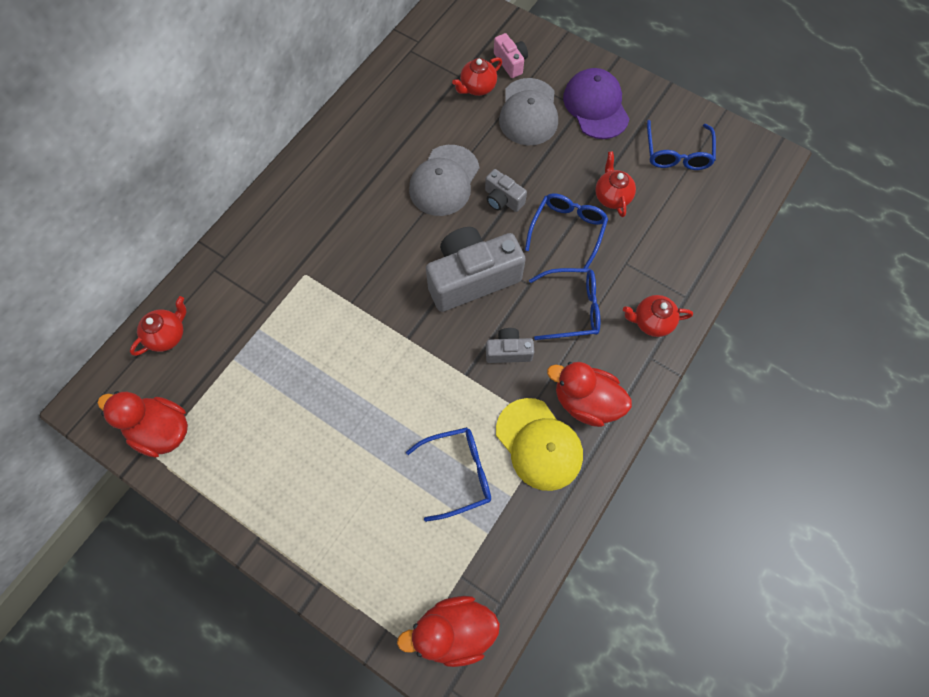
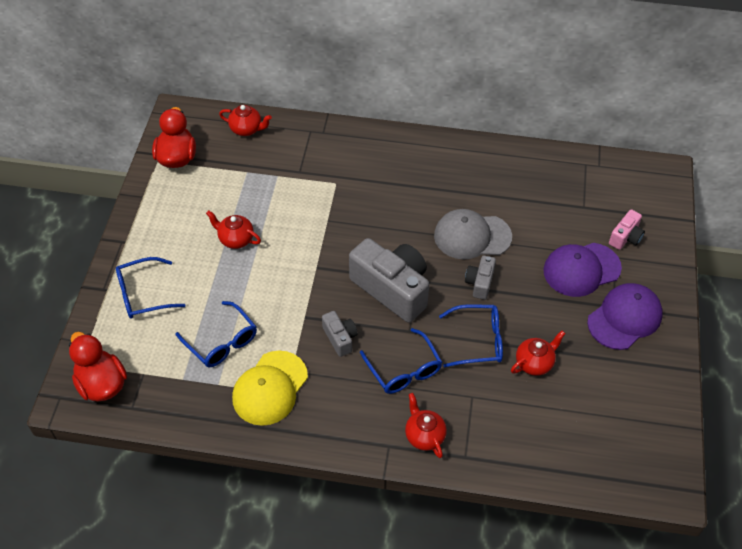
camera: 65 degrees right, 15 degrees down
(477, 88) = (581, 224): red teapot -> red teapot (235, 239)
(528, 112) = (581, 269): grey cap -> purple cap
(585, 401) = (323, 409): red duck -> none
(677, 153) = (617, 401): blue glasses -> blue glasses (143, 294)

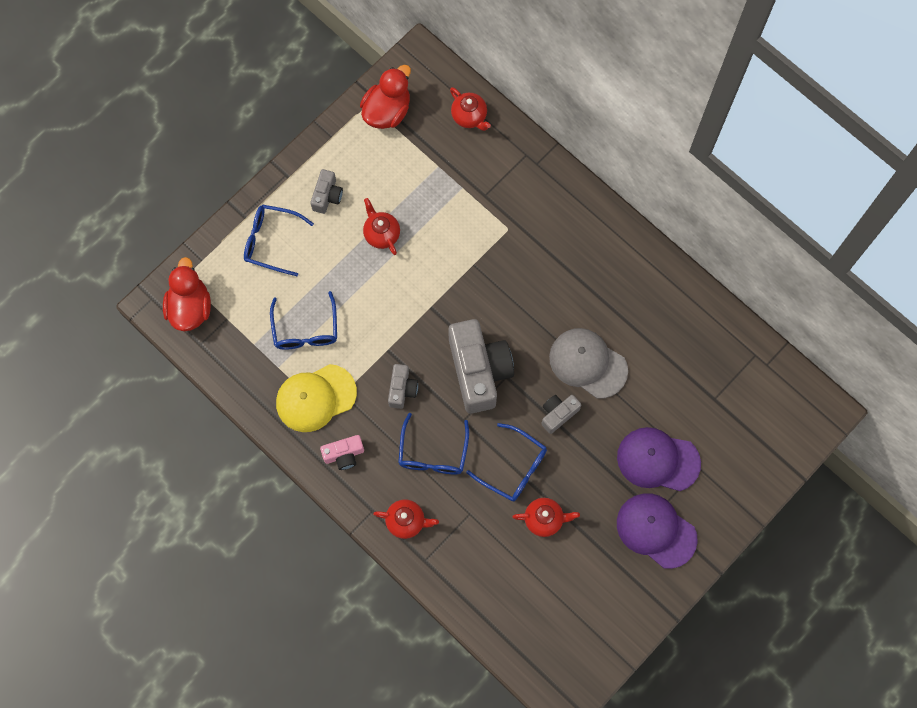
camera: 35 degrees right, 20 degrees up
(169, 238) = (327, 196): none -> grey camera
(424, 436) = (406, 521): red teapot -> red teapot turned 90 degrees clockwise
(624, 318) = (656, 530): purple cap -> purple cap turned 135 degrees counterclockwise
(625, 237) = (726, 455): pink camera -> pink camera (344, 455)

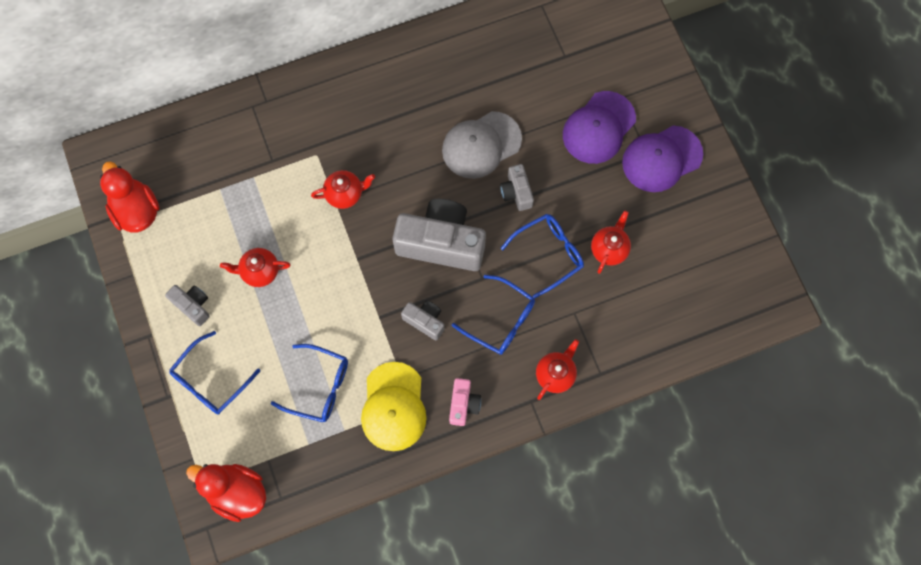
camera: 65 degrees left, 0 degrees up
(469, 116) = (186, 138): red teapot -> red teapot (345, 194)

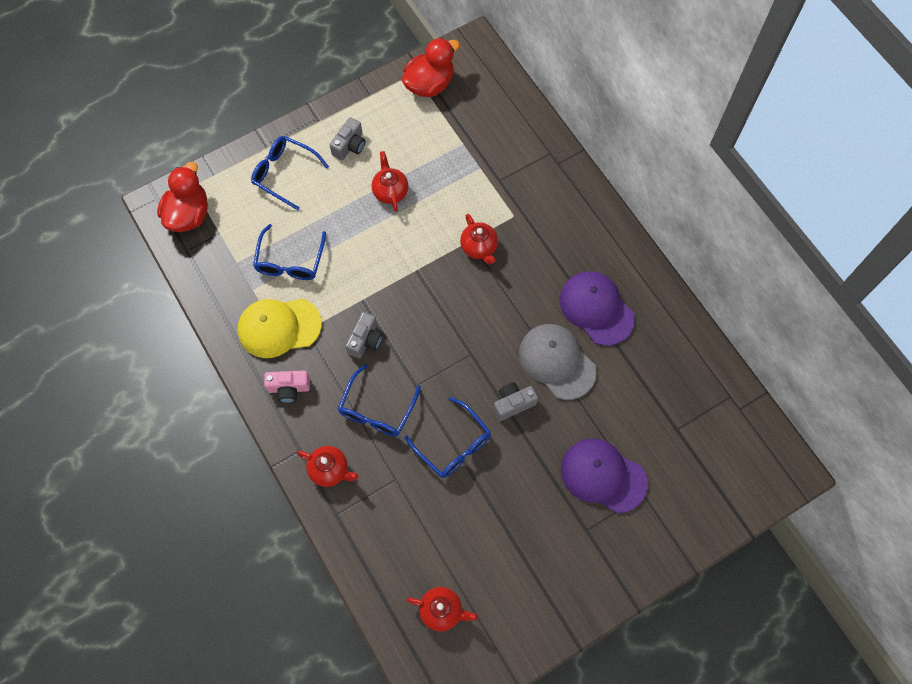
camera: 80 degrees right, 5 degrees down
(441, 243) = (446, 341): grey camera -> none
(609, 249) = (469, 505): red teapot -> red teapot (442, 610)
(661, 159) = (582, 547): purple cap -> purple cap (596, 308)

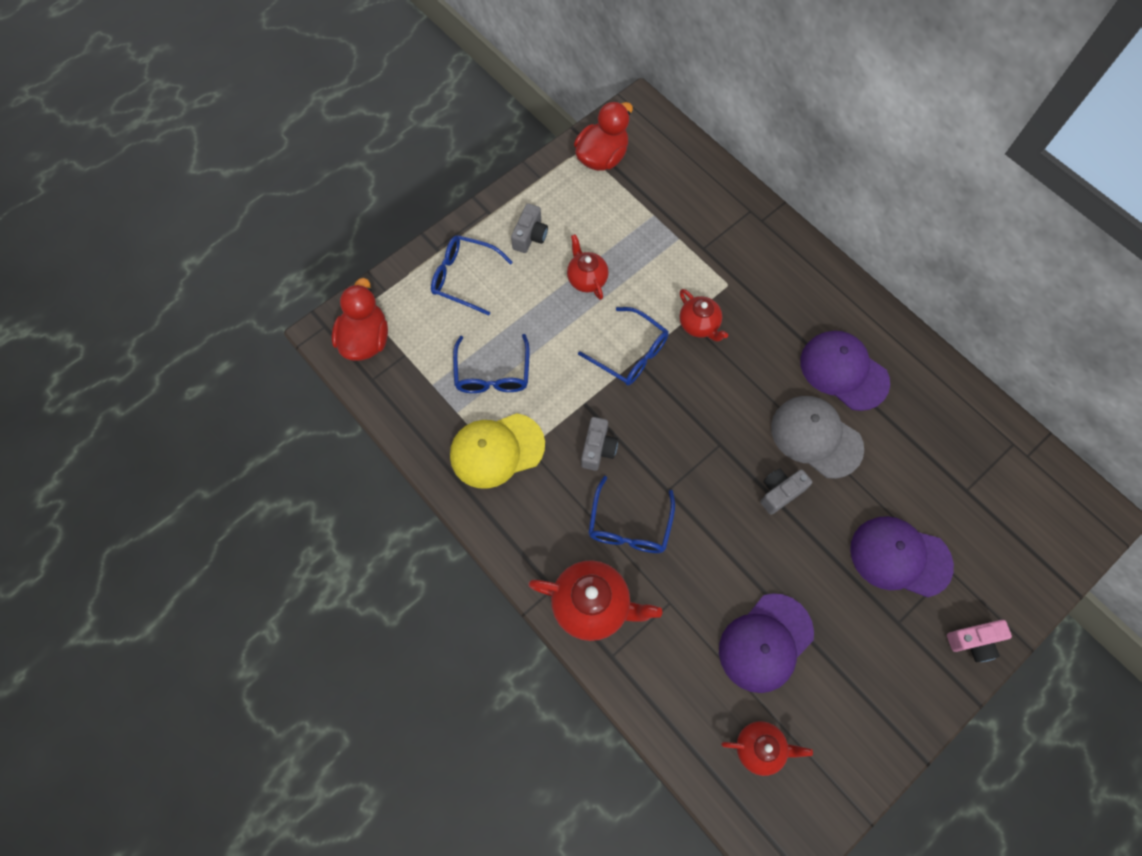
camera: 10 degrees left, 0 degrees up
(289, 388) = (524, 518): pink camera -> pink camera (973, 641)
(330, 470) = (592, 605): red teapot -> red teapot, size x1.62
(453, 445) = (725, 551): blue glasses -> blue glasses (630, 353)
(468, 526) = (765, 643): none -> purple cap

